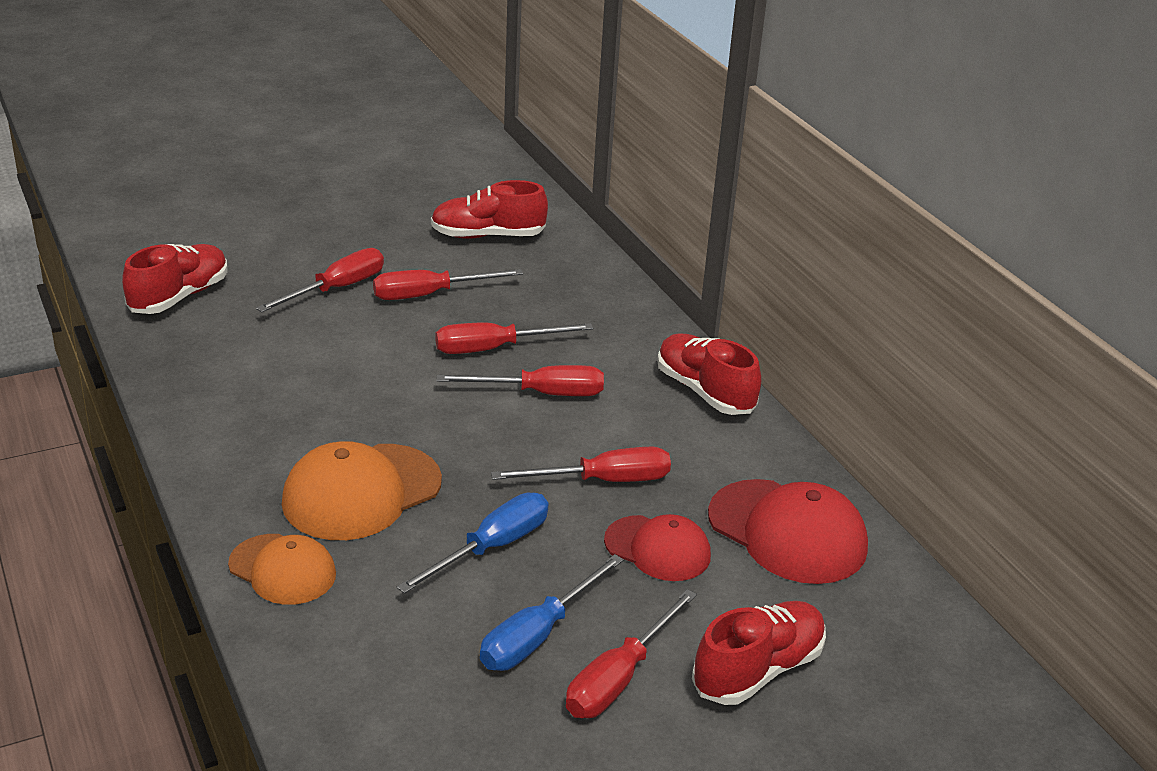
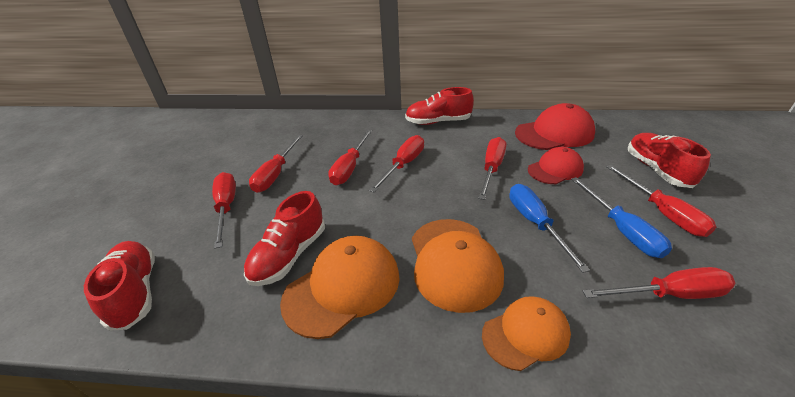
camera: 55 degrees left, 5 degrees up
(268, 422) = (342, 287): none -> orange cap
(423, 685) = (669, 294): none -> red screwdriver
(488, 236) = (246, 139): red shoe -> red shoe (289, 255)

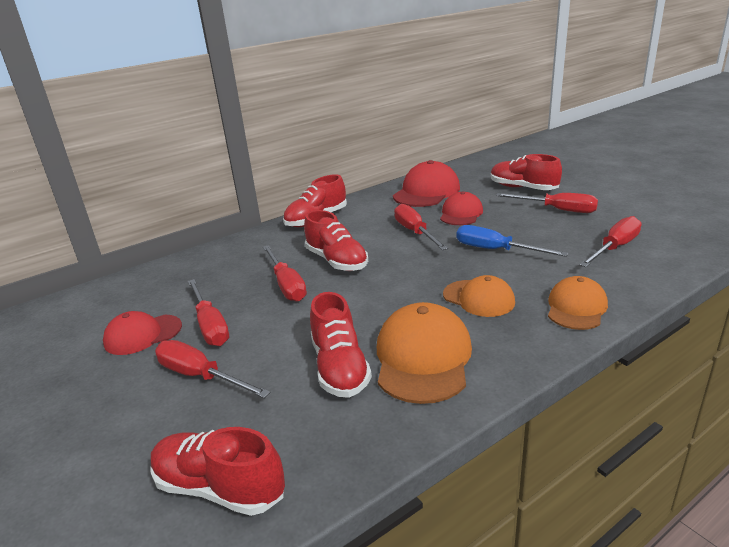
camera: 40 degrees left, 10 degrees down
(243, 160) = (143, 335): none -> red cap
(403, 165) = (336, 261): red screwdriver -> red shoe
(454, 262) = (478, 298): orange cap -> orange cap, size x0.64
(621, 230) = (549, 229): blue screwdriver -> none

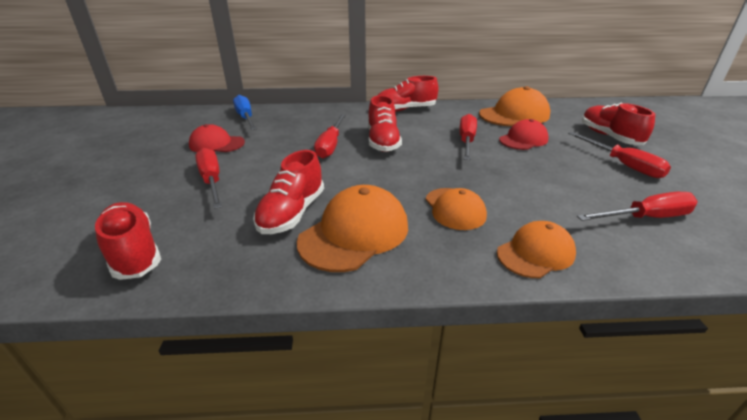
camera: 30 degrees right, 5 degrees up
(210, 325) = (256, 153): red screwdriver -> none
(426, 192) = (514, 115): red cap -> orange cap
(496, 250) = (518, 177): blue screwdriver -> blue screwdriver (246, 118)

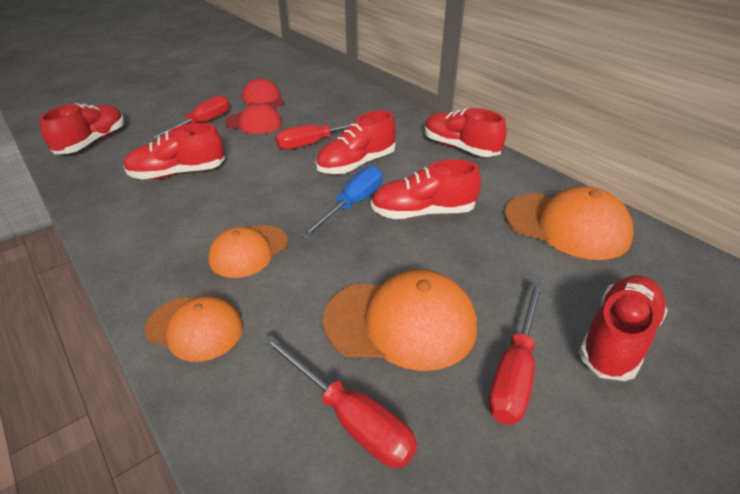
camera: 55 degrees right, 5 degrees up
(246, 118) = (326, 88): blue screwdriver -> blue screwdriver (352, 204)
(354, 233) = (166, 212): orange cap -> orange cap (400, 323)
(466, 141) = (423, 213): red screwdriver -> red shoe
(523, 139) = (486, 254): red cap -> red cap (254, 123)

